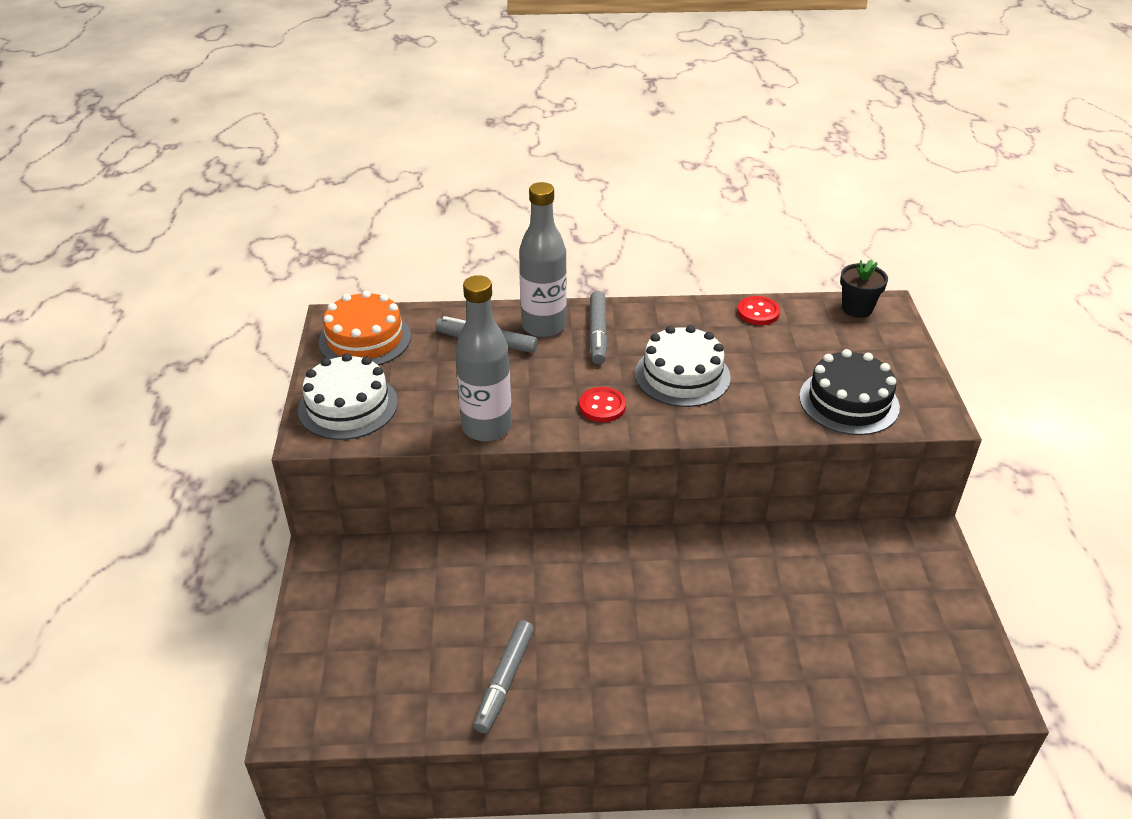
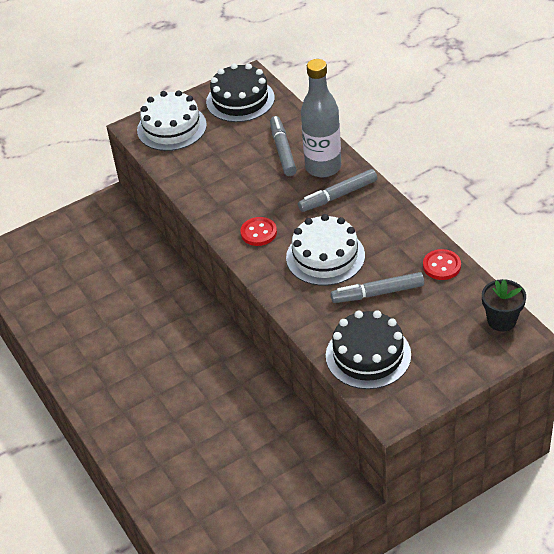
camera: 65 degrees right, 5 degrees up
(365, 339) = (240, 100): orange cake -> black cake
(487, 427) = (197, 192): grey bottle -> none
(505, 680) = (70, 324): grey marker -> grey marker (378, 293)

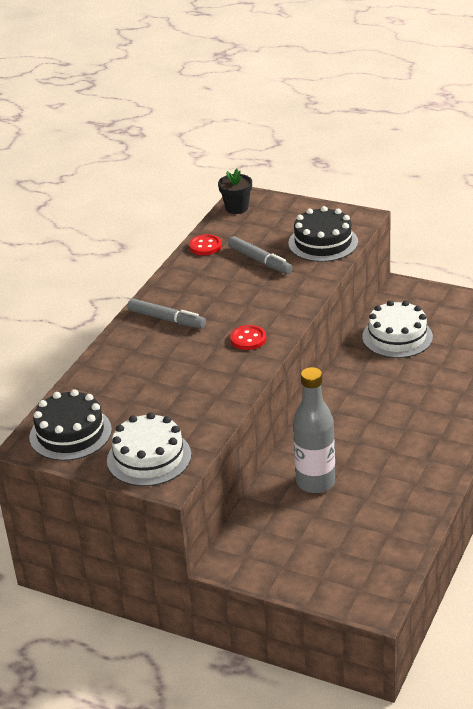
camera: 125 degrees left, 10 degrees down
(283, 151) = (130, 372): grey marker -> none
(323, 167) = (136, 341): grey bottle -> grey bottle (315, 482)
(325, 256) = (244, 297): white cake -> white cake (397, 337)

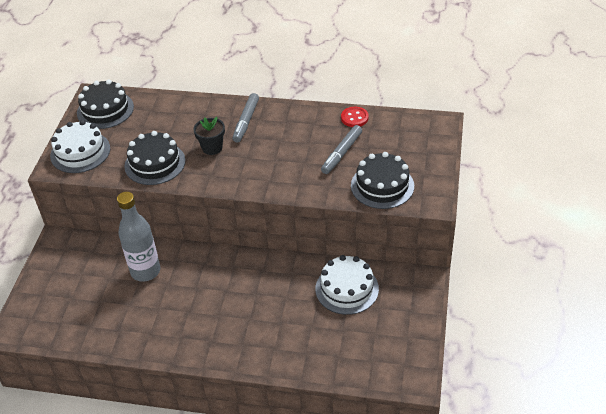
camera: 75 degrees right, 10 degrees up
(206, 394) = (155, 163): none -> black cake
(237, 208) = (421, 122): black flower pot -> black flower pot (212, 148)
(248, 339) = (228, 170): red button -> none

